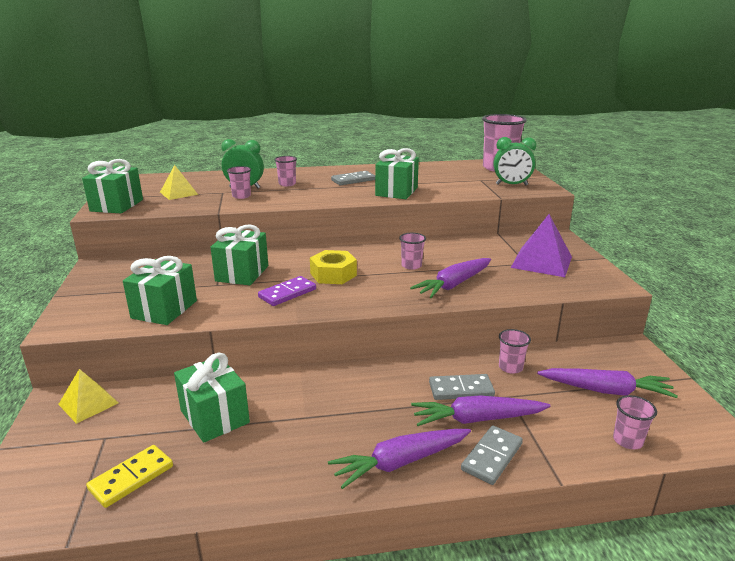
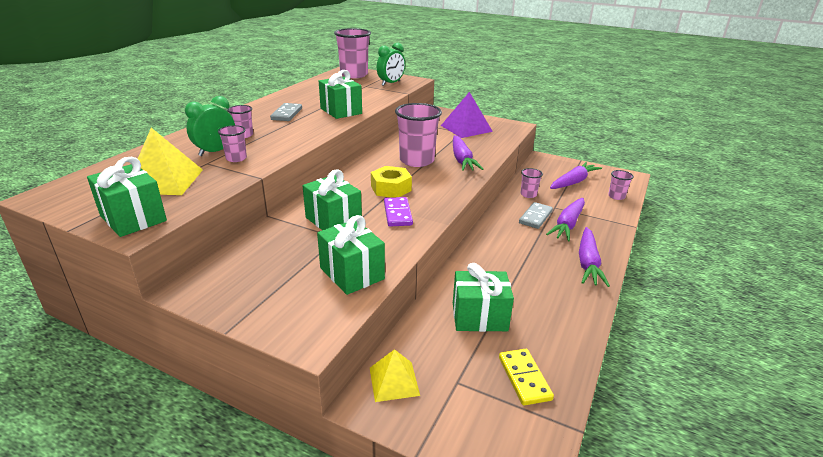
camera: 55 degrees left, 5 degrees up
(178, 193) = (164, 181): yellow pyramid -> yellow pyramid, size x1.58
(411, 265) = (416, 160): pink cup -> pink cup, size x2.06
(492, 457) = (603, 234): grey domino -> none

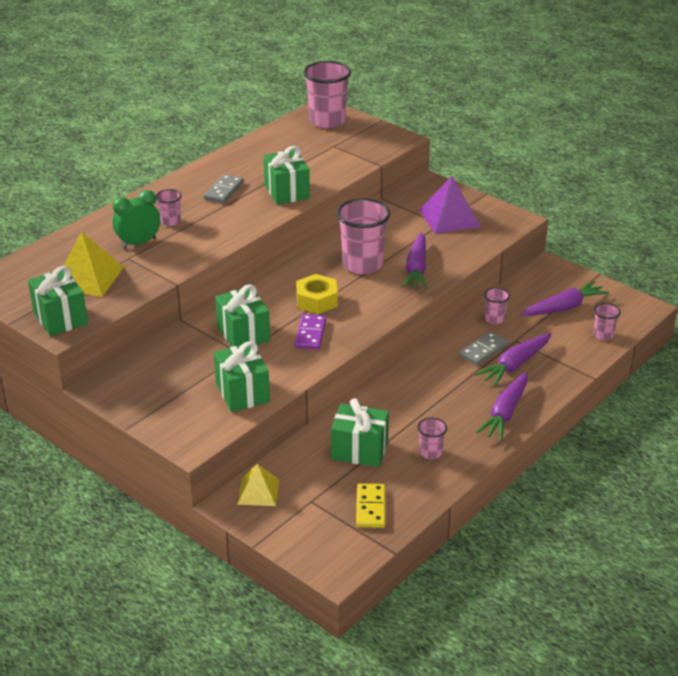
camera: 15 degrees right, 5 degrees up
(236, 158) = (157, 255): pink cup -> pink cup (430, 452)
(391, 83) = (368, 143): green clock -> none

